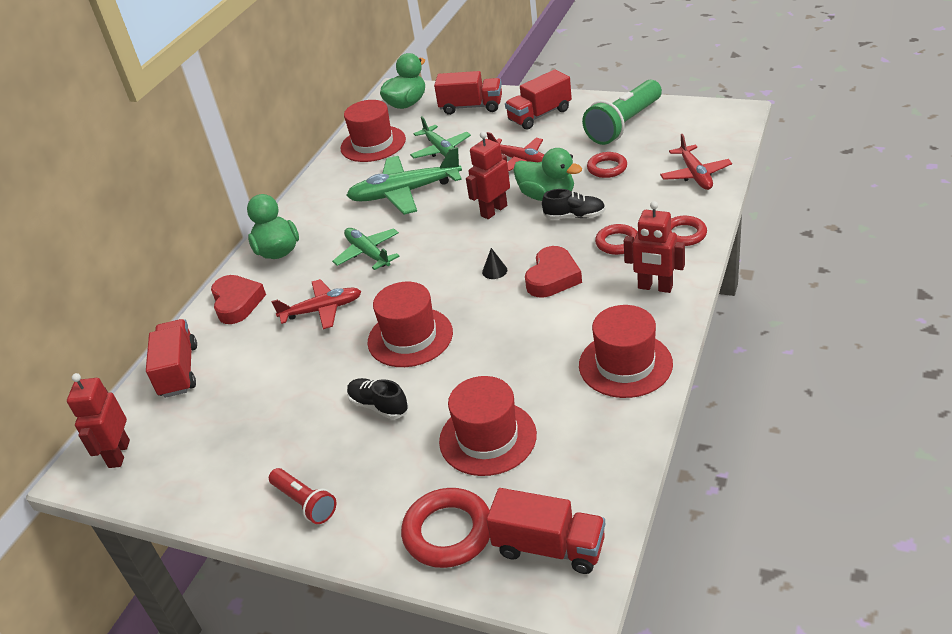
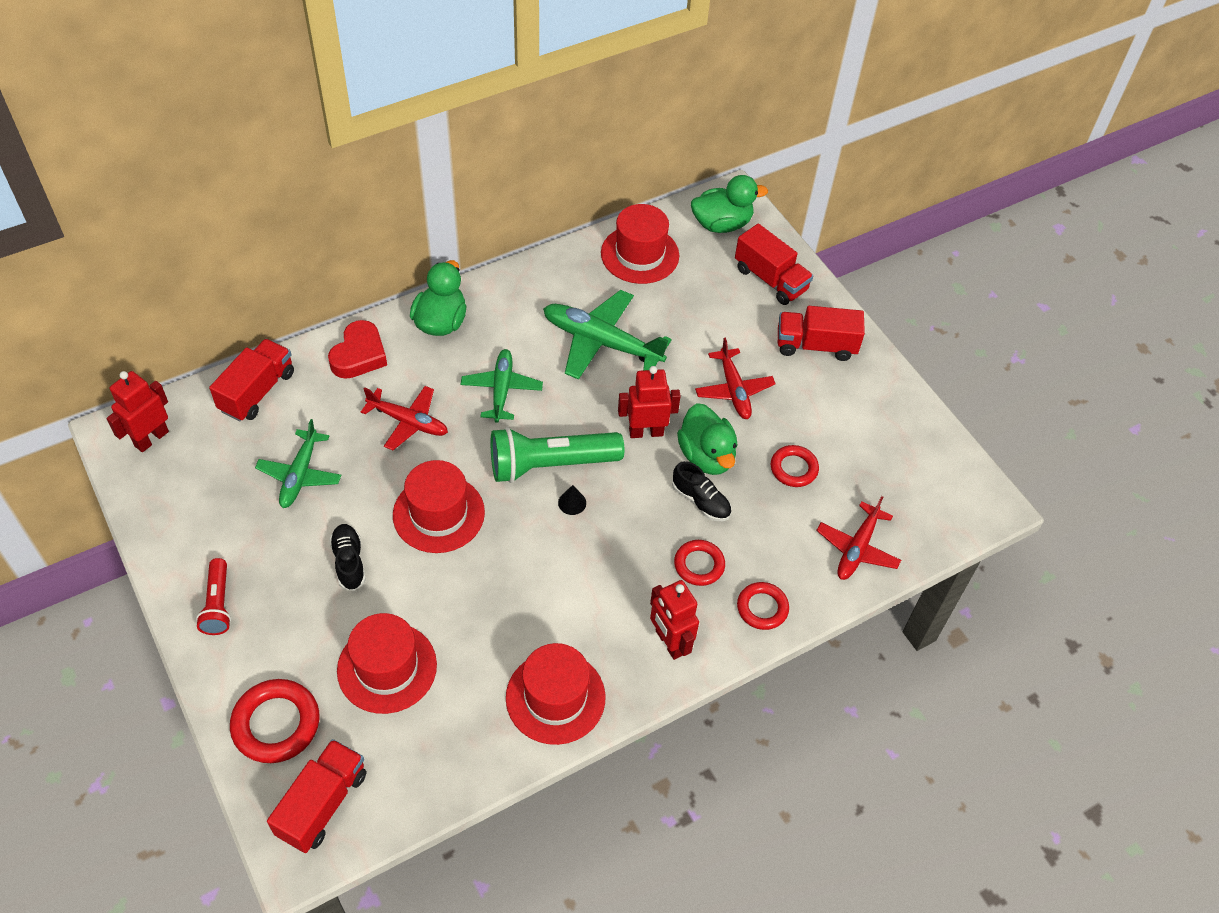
camera: 30 degrees right, 15 degrees up
(441, 150) = (685, 314): green plane -> green plane (300, 474)
(549, 547) = (322, 804): red truck -> red truck turned 120 degrees counterclockwise
(553, 277) = (606, 554): red heart -> none
(624, 125) = (873, 427): green flashlight -> green flashlight (550, 464)

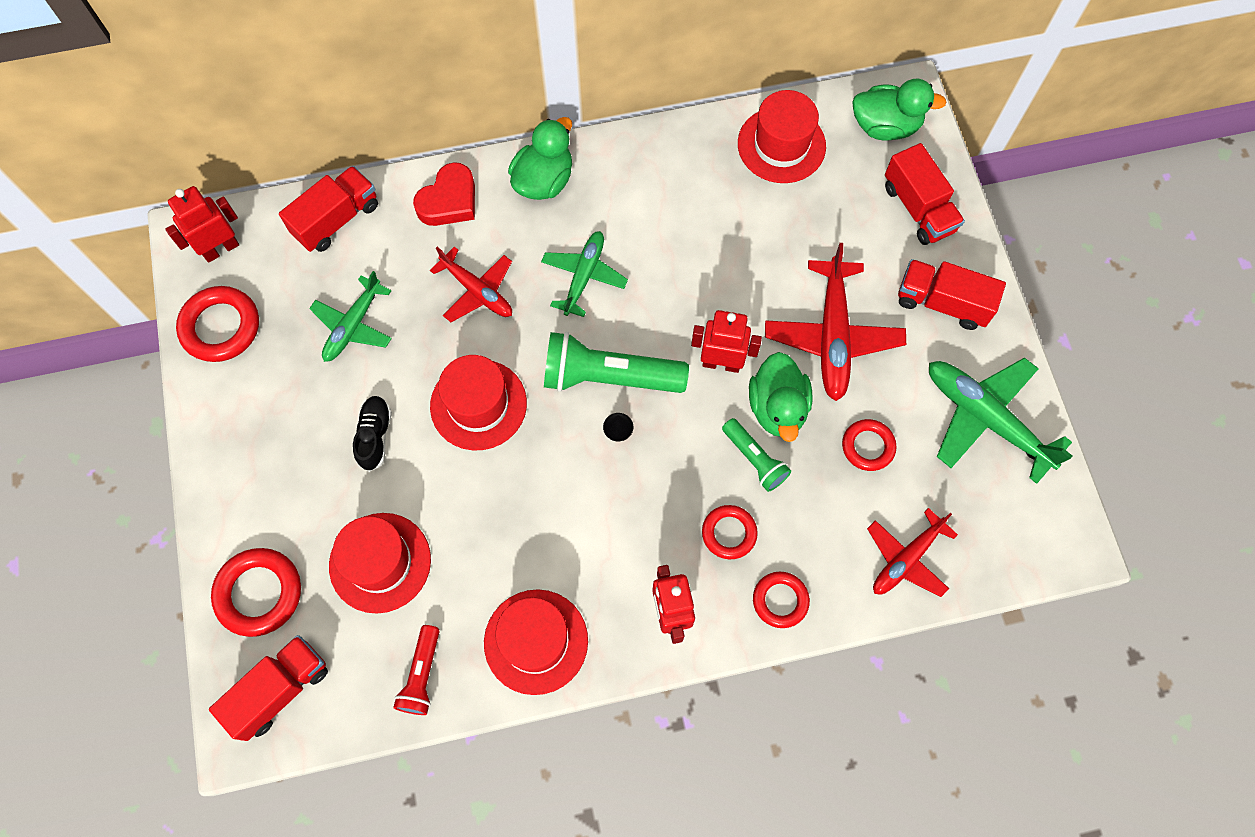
camera: 20 degrees right, 15 degrees up
(170, 504) = (220, 327): none -> red ring
(218, 604) = (237, 449): red flashlight -> red flashlight (421, 675)
(602, 343) = (707, 245): green plane -> green plane (986, 419)
(701, 501) = (754, 459): black shoe -> green flashlight
(733, 390) = (832, 335): red plane -> red plane, size x1.55

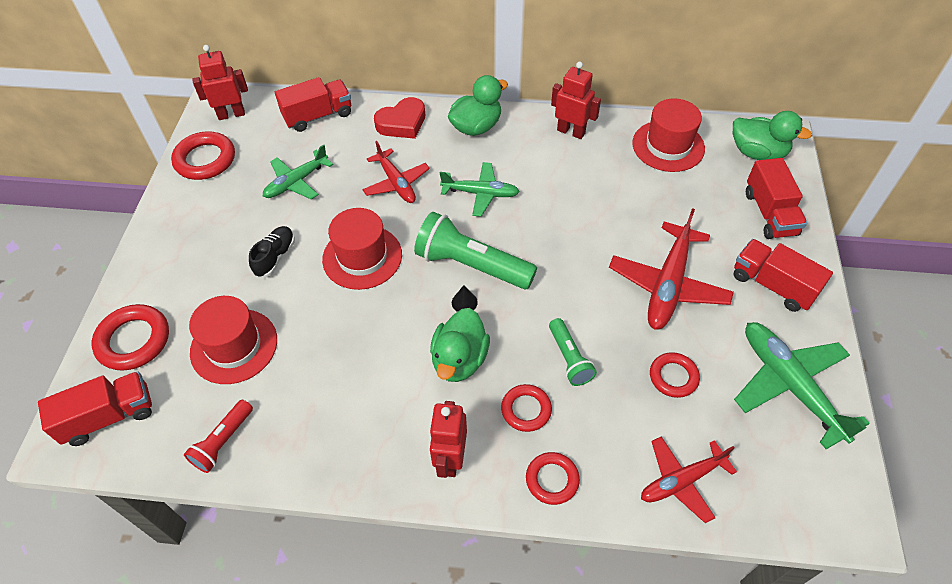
camera: 20 degrees right, 15 degrees down
(536, 641) = (327, 445): red hat -> none
(583, 276) = (480, 193): green plane -> green plane turned 60 degrees clockwise
(721, 363) = (566, 280): red robot -> red robot (571, 132)
(777, 408) = (603, 325): green duck -> green duck (459, 360)

